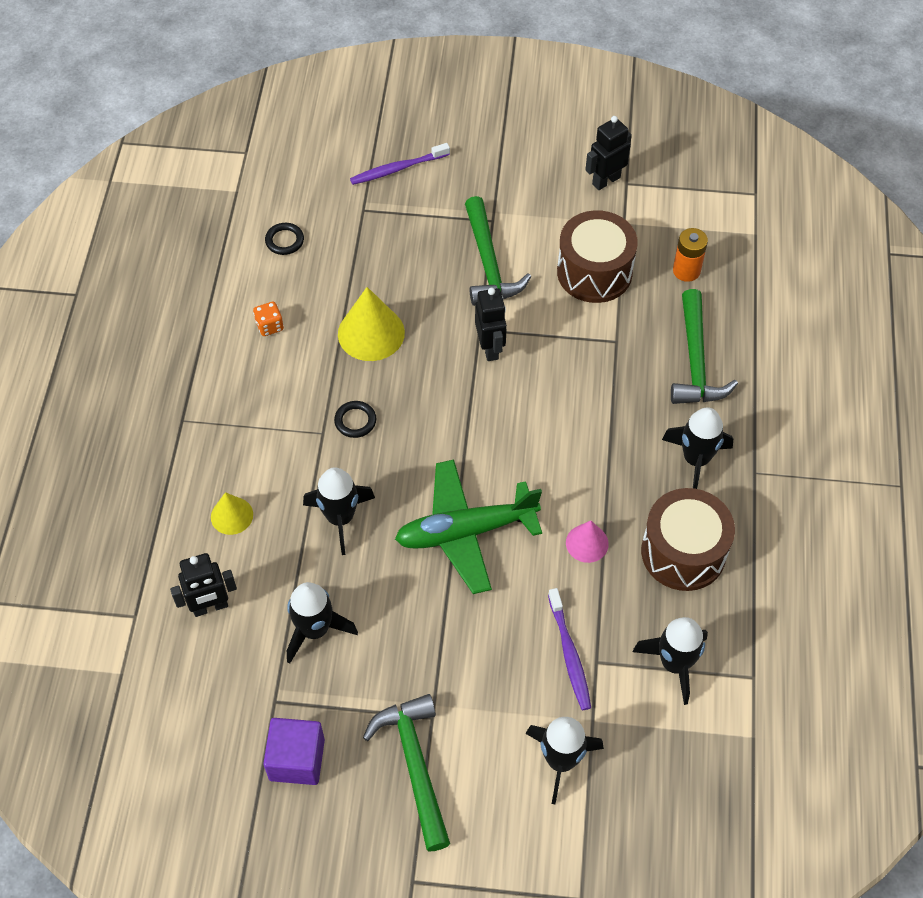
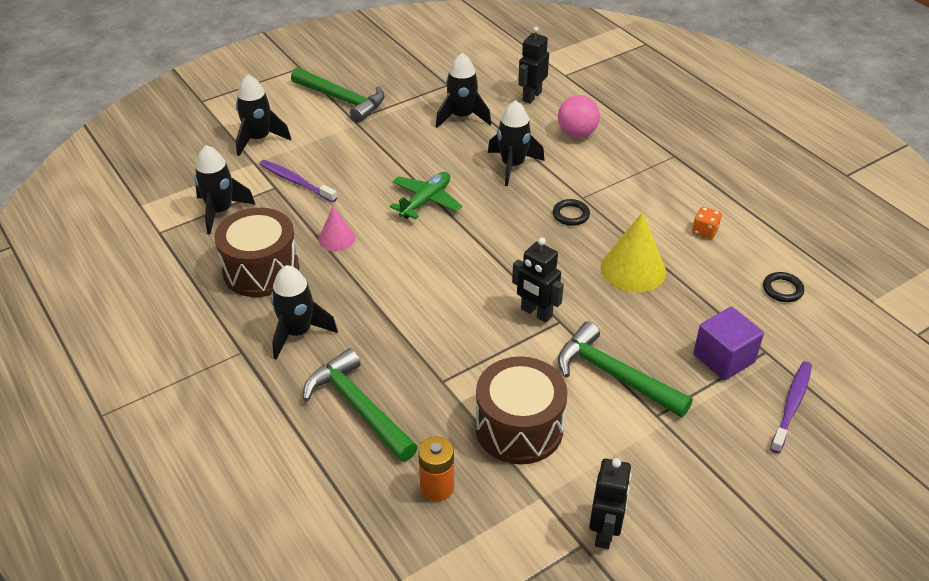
camera: 140 degrees right, 15 degrees down
(232, 515) = (577, 133): yellow cone -> pink ball
(297, 759) = (408, 73): purple cube -> purple cube (723, 358)
(466, 531) = (426, 201): green plane -> green plane, size x0.64

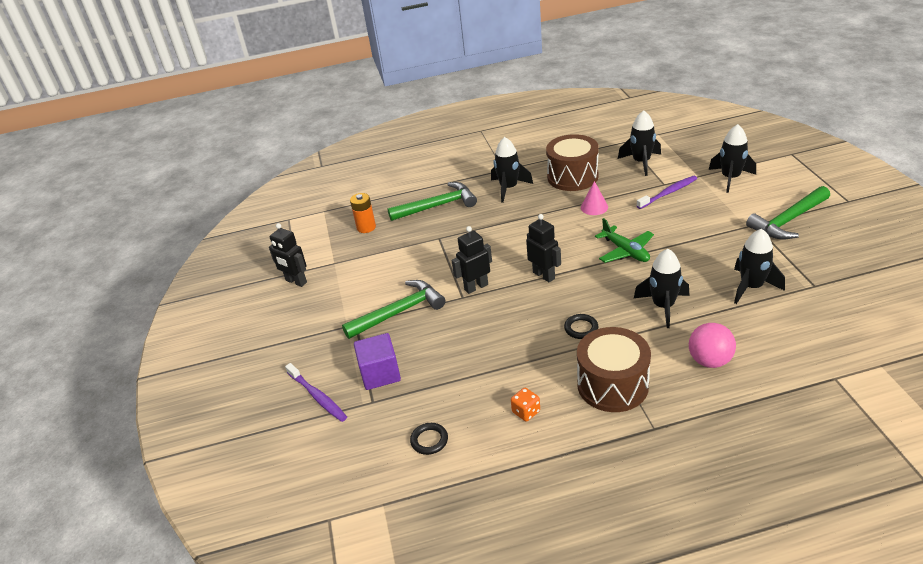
camera: 115 degrees right, 5 degrees down
(519, 428) = (384, 262): brown drum -> brown drum (612, 385)
(531, 96) = (787, 341): black robot -> black robot (544, 275)
(633, 269) = (497, 349): yellow cone -> none

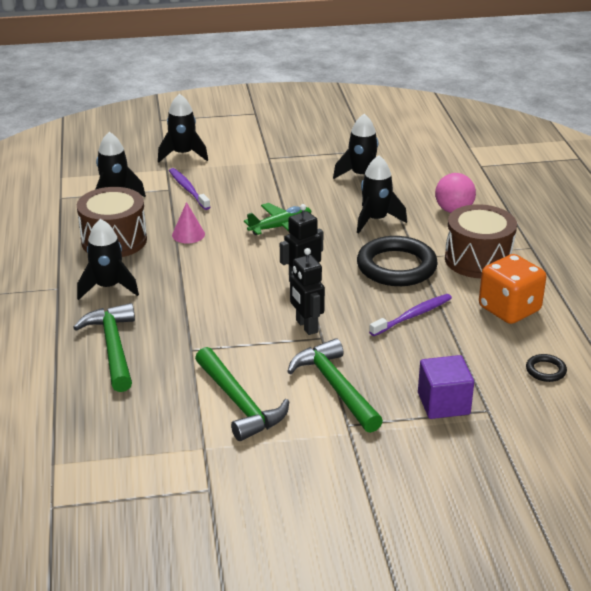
camera: 90 degrees left, 5 degrees down
(296, 281) = (234, 487): black robot -> none
(317, 397) = (476, 455): purple toothbrush -> purple toothbrush (413, 316)
(366, 227) = (129, 416): orange battery -> none
(526, 412) = (509, 309): orange dice -> orange dice, size x2.20
(581, 328) = (396, 267): black ring -> black ring, size x2.27
(788, 221) = (271, 142): green hammer -> green hammer (239, 403)

